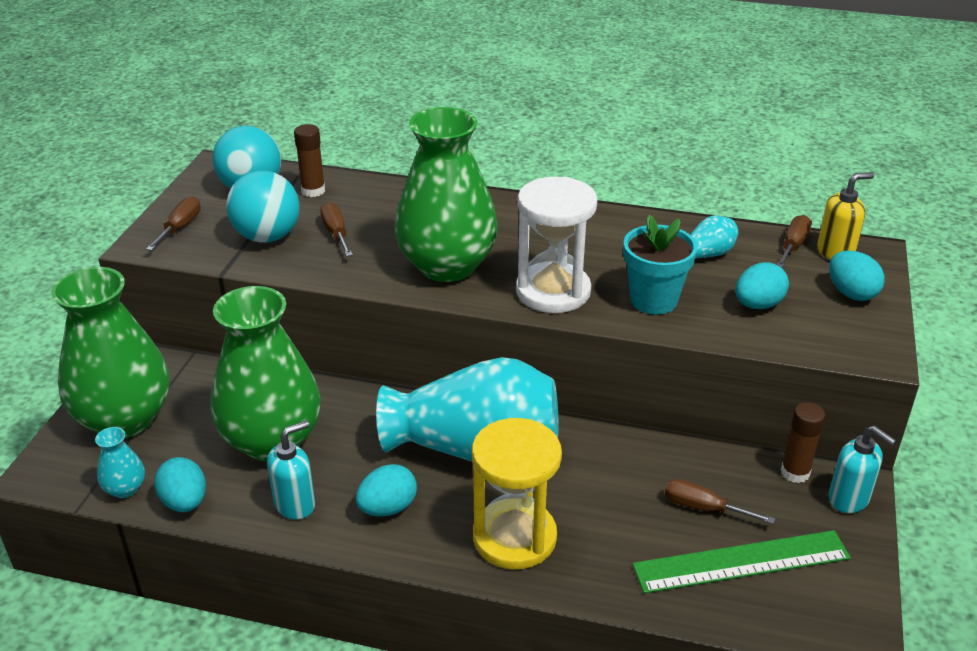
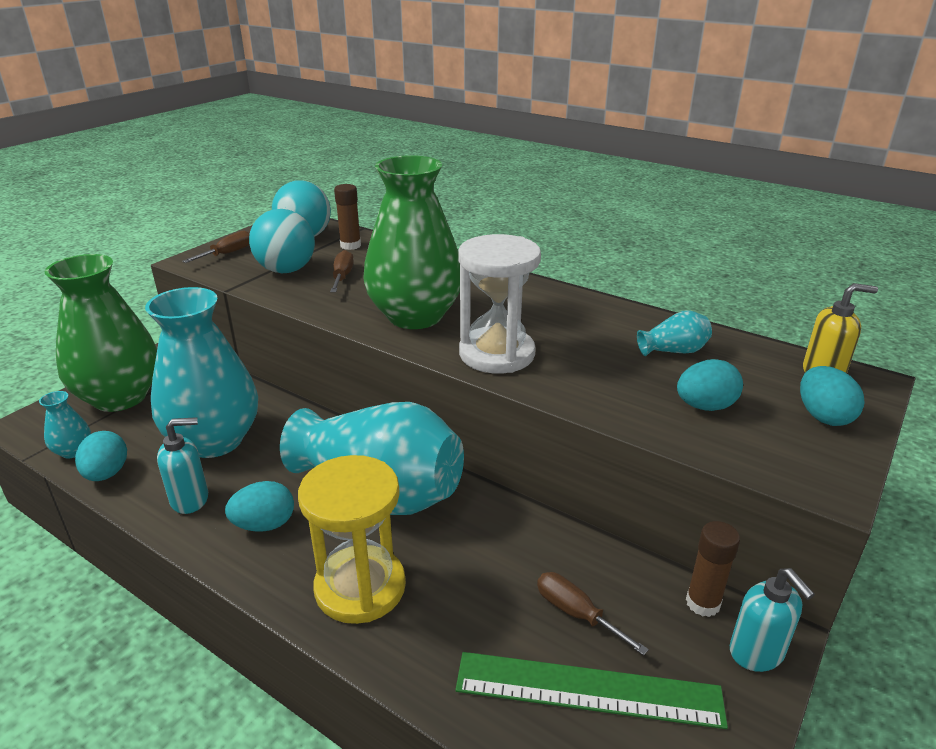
camera: 20 degrees right, 5 degrees down
(272, 440) = (214, 440): green vase -> turquoise vase
(653, 300) = (593, 380): turquoise flower pot -> none
(793, 245) = (776, 359): brown screwdriver -> none

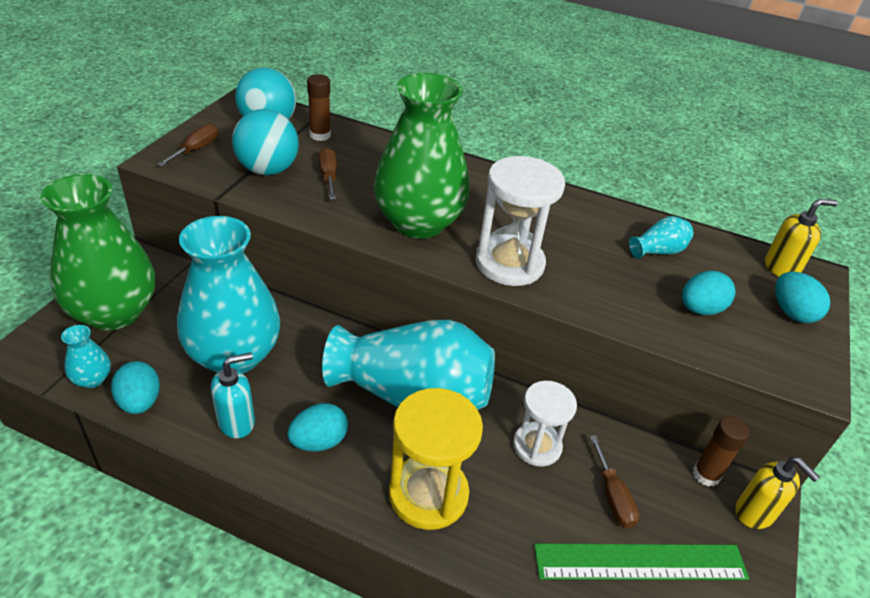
camera: 15 degrees left, 10 degrees up
(502, 552) = (537, 446): none -> white hourglass
(576, 613) = (613, 496): brown screwdriver -> brown screwdriver turned 135 degrees counterclockwise
(757, 653) = (755, 513): turquoise soap dispenser -> yellow soap dispenser

